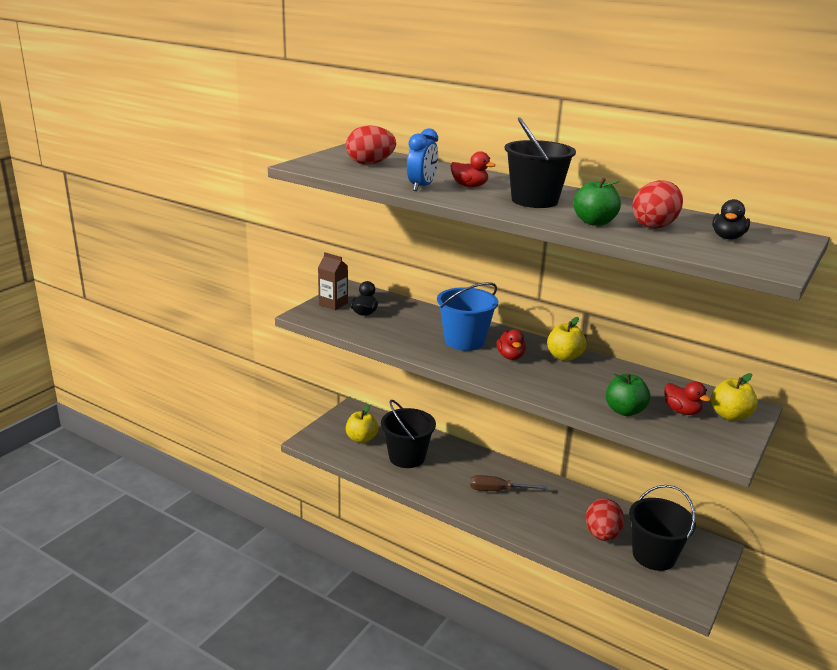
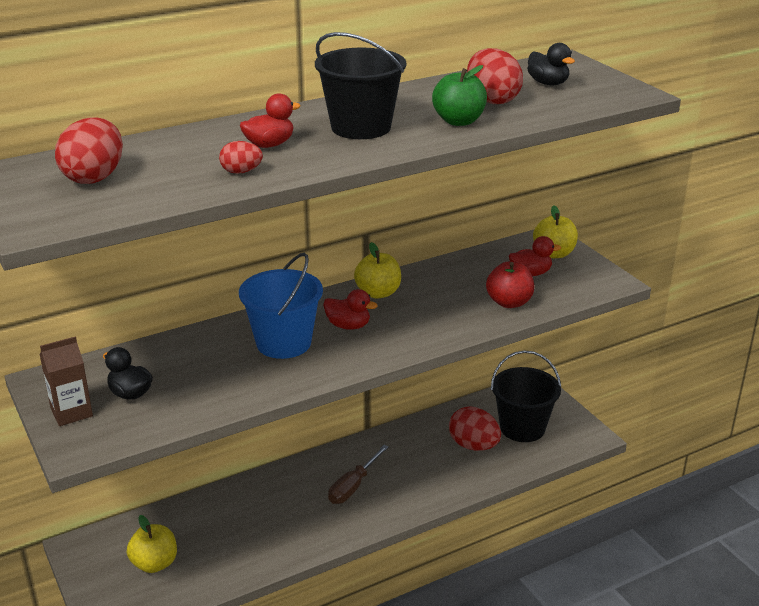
camera: 60 degrees left, 5 degrees up
(407, 457) = (231, 536): black bucket -> none
(422, 187) = (241, 172): blue clock -> red egg
(624, 411) = (509, 302): green apple -> red apple

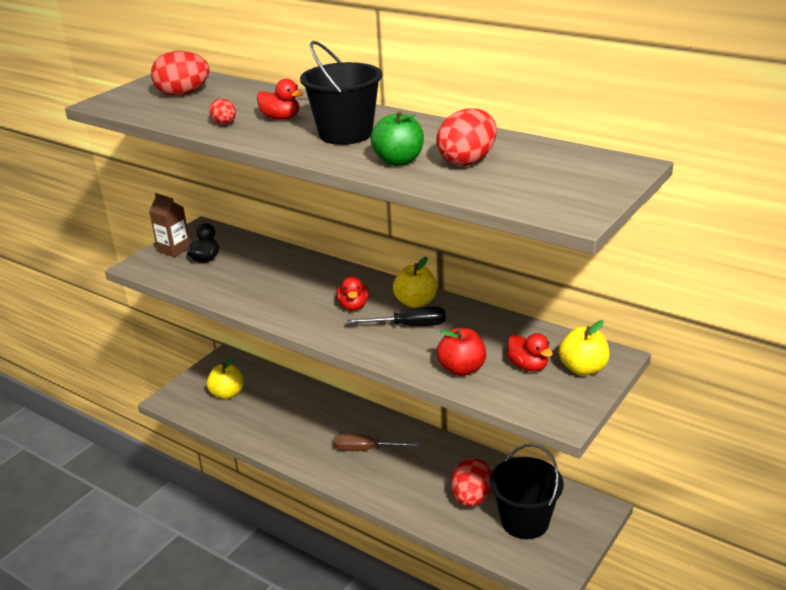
camera: 65 degrees right, 0 degrees up
(283, 343) = (307, 288): blue bucket -> none
(416, 307) = (409, 326): none -> black screwdriver
(548, 83) = (546, 172): black duck -> none

